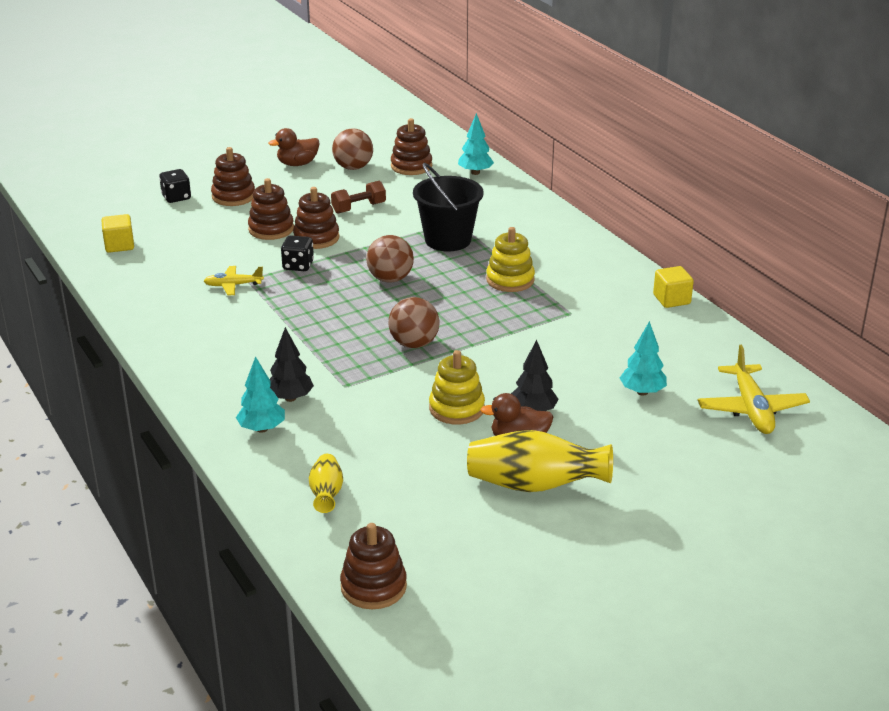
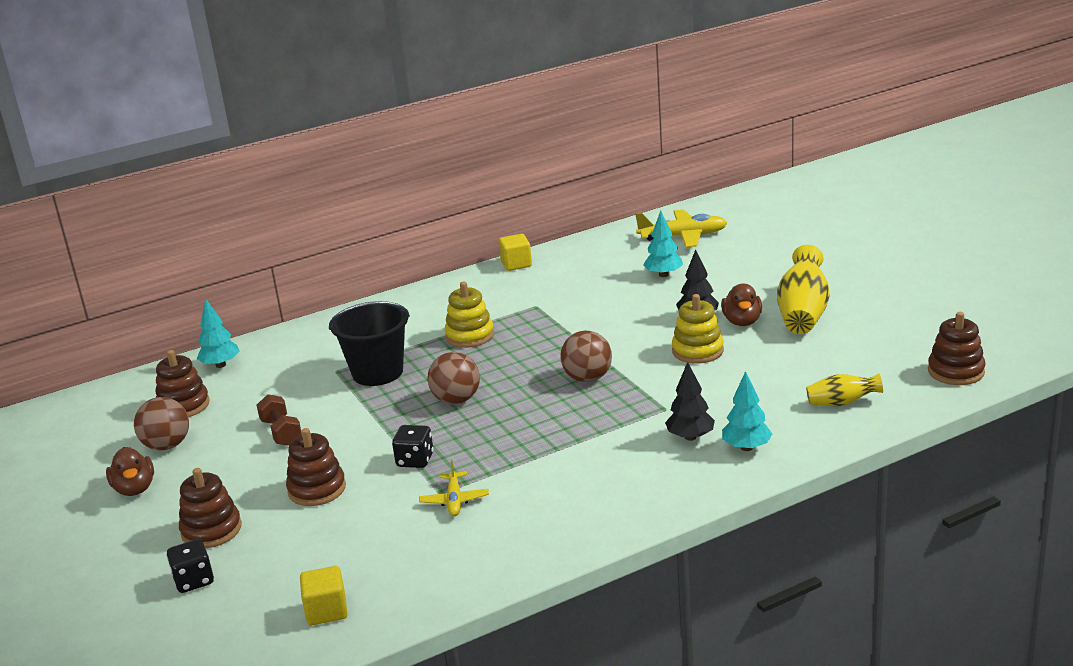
camera: 85 degrees left, 5 degrees down
(316, 238) = (350, 454): brown stacking toy -> none

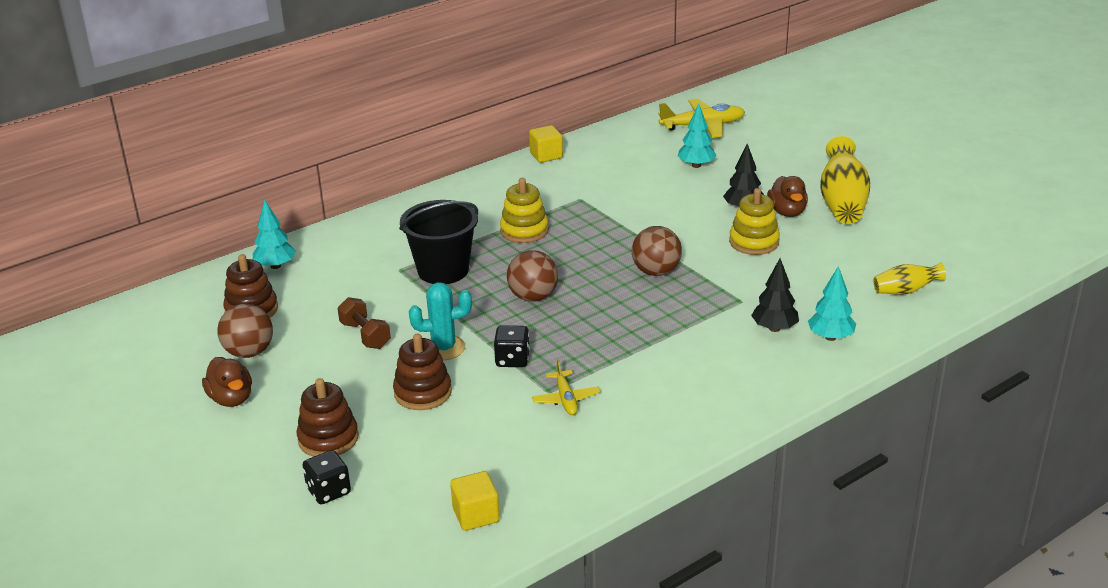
camera: 10 degrees left, 5 degrees up
(352, 447) = (444, 348): none -> turquoise cactus
(956, 371) = (1000, 258): brown stacking toy -> none

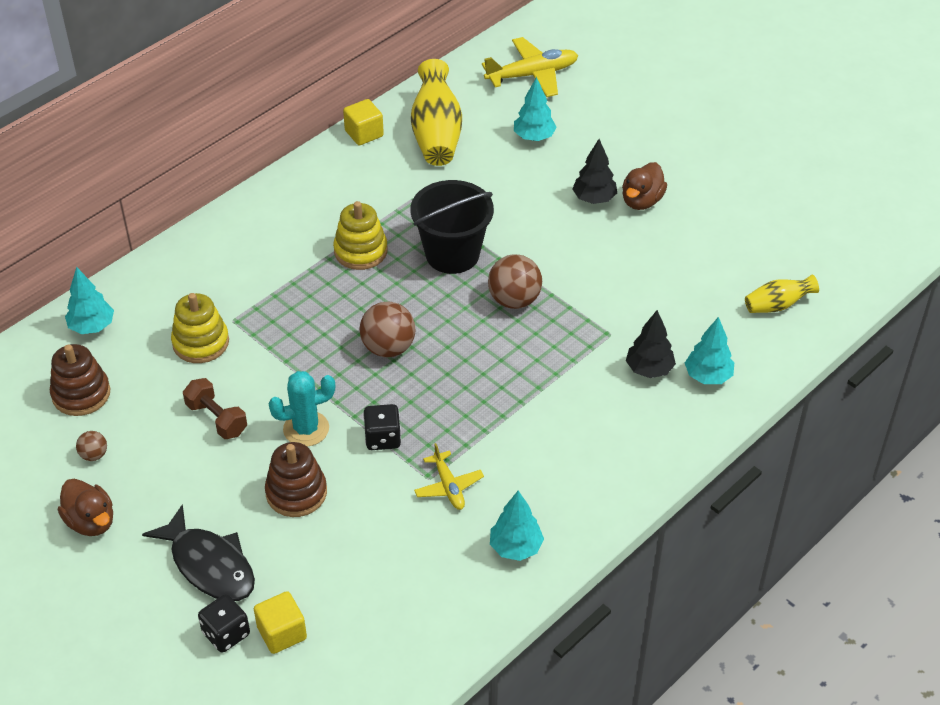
camera: 10 degrees left, 15 degrees up
(249, 352) = (94, 455): brown ball -> brown ball, size x0.52
(328, 439) = (209, 565): brown stacking toy -> black fish
(443, 270) = (282, 317): black bucket -> black bucket (452, 254)
(476, 515) = (384, 647): yellow cube -> yellow cube (282, 633)
(620, 449) = (516, 547): none -> turquoise tree
(754, 242) = (612, 248): yellow stacking toy -> yellow stacking toy (201, 342)
(787, 212) = (641, 201): brown duck -> brown duck turned 45 degrees clockwise
(842, 203) = (698, 182): yellow vase -> yellow vase (436, 134)

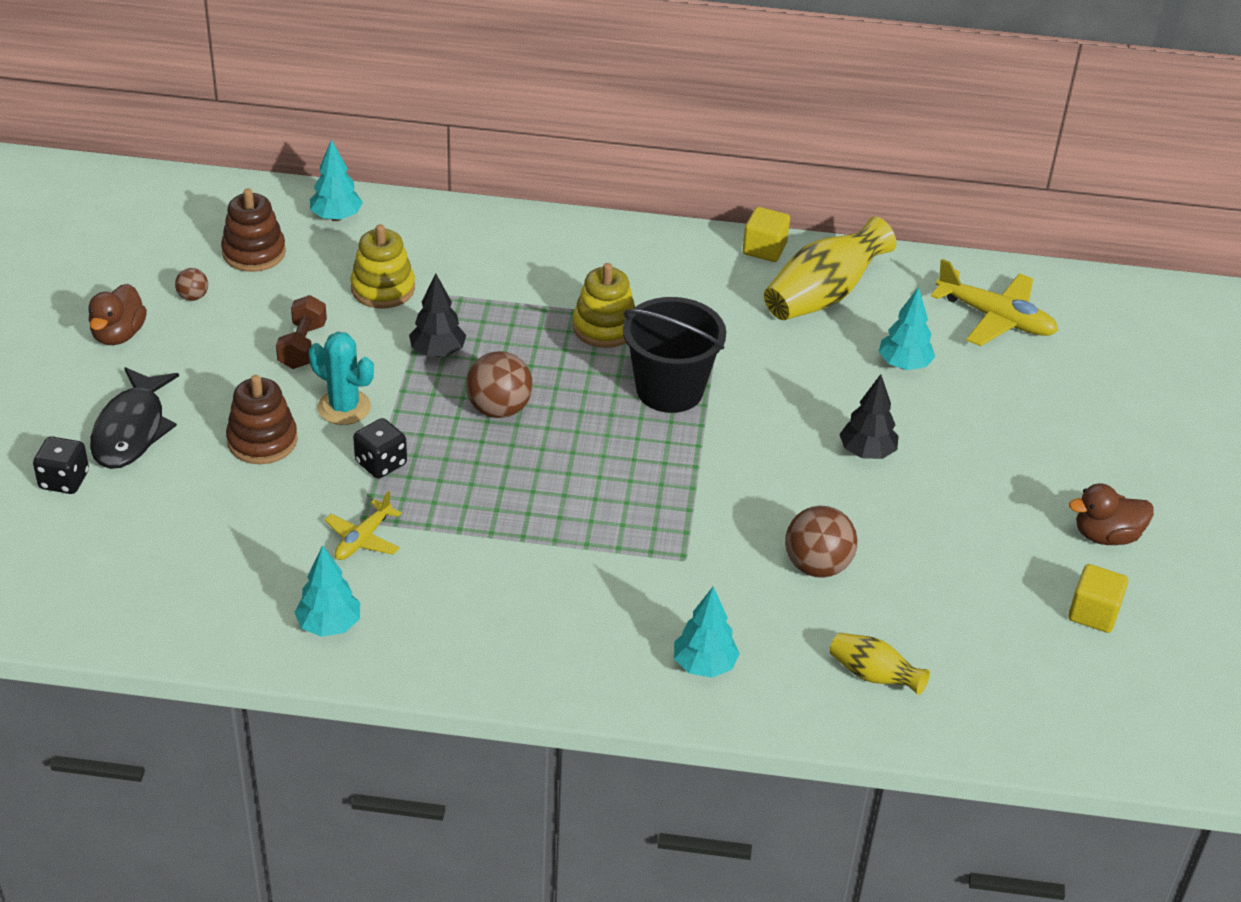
camera: 50 degrees right, 5 degrees down
(282, 633) = (93, 515): yellow cube -> yellow cube (1093, 613)
(514, 300) = (655, 464): brown ball -> brown ball (817, 566)
(641, 201) = (907, 490): brown duck -> brown duck (1106, 536)
(649, 369) = (665, 613): black tree -> black tree (438, 352)

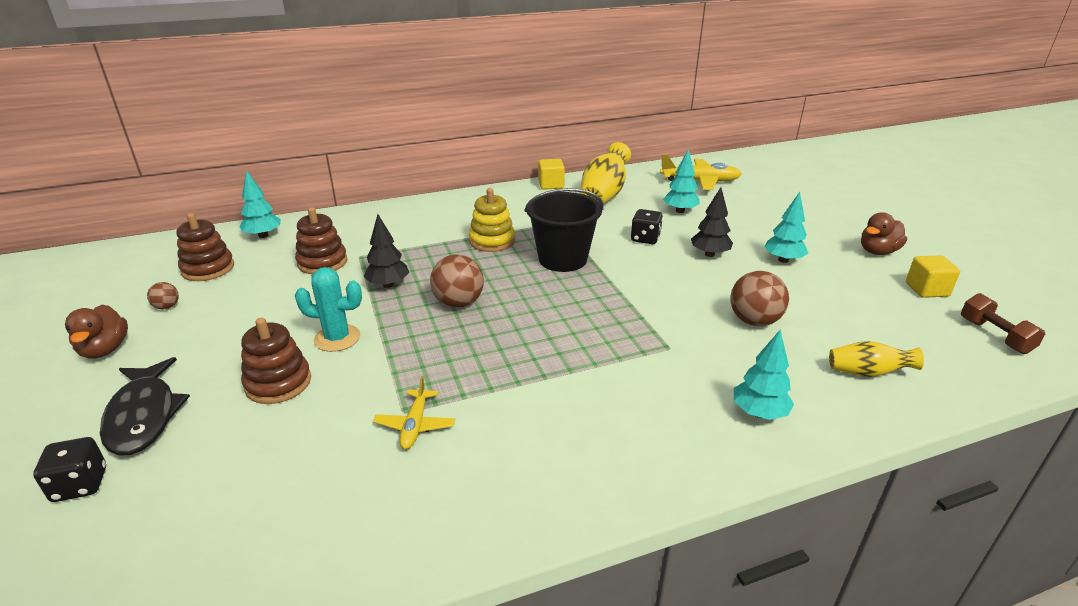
camera: 25 degrees left, 10 degrees down
(302, 346) = (278, 310): brown dumbbell -> brown dumbbell (994, 336)
(329, 625) = (433, 512): turquoise tree -> turquoise tree (783, 260)
(381, 463) = (393, 365): black dice -> black dice (645, 239)
(383, 289) = (322, 262): yellow stacking toy -> brown stacking toy

